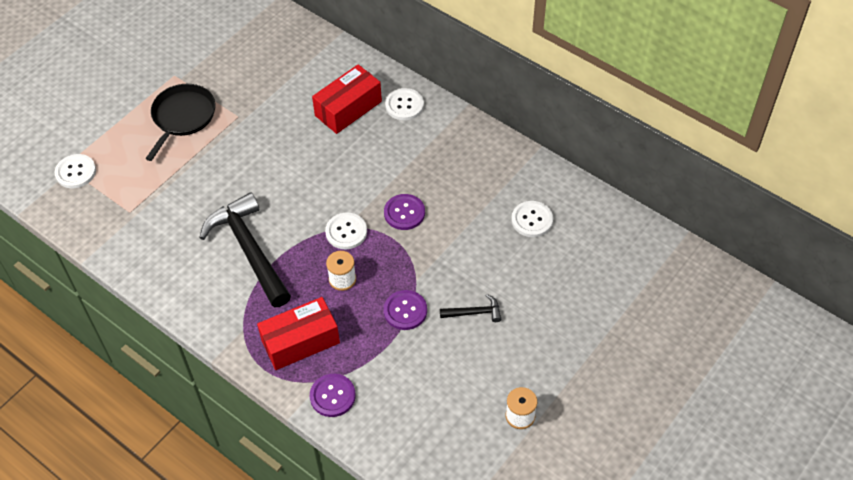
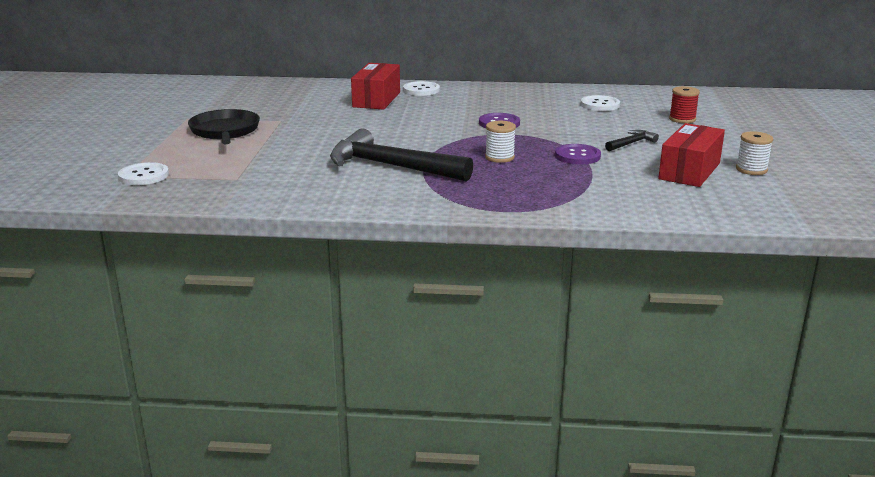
camera: 35 degrees left, 30 degrees down
(300, 341) = (515, 190): red box -> red box (689, 171)
(332, 396) = (591, 204): purple button -> none
(346, 232) = (465, 140): white button -> none
(573, 290) = (682, 119): none -> red spool

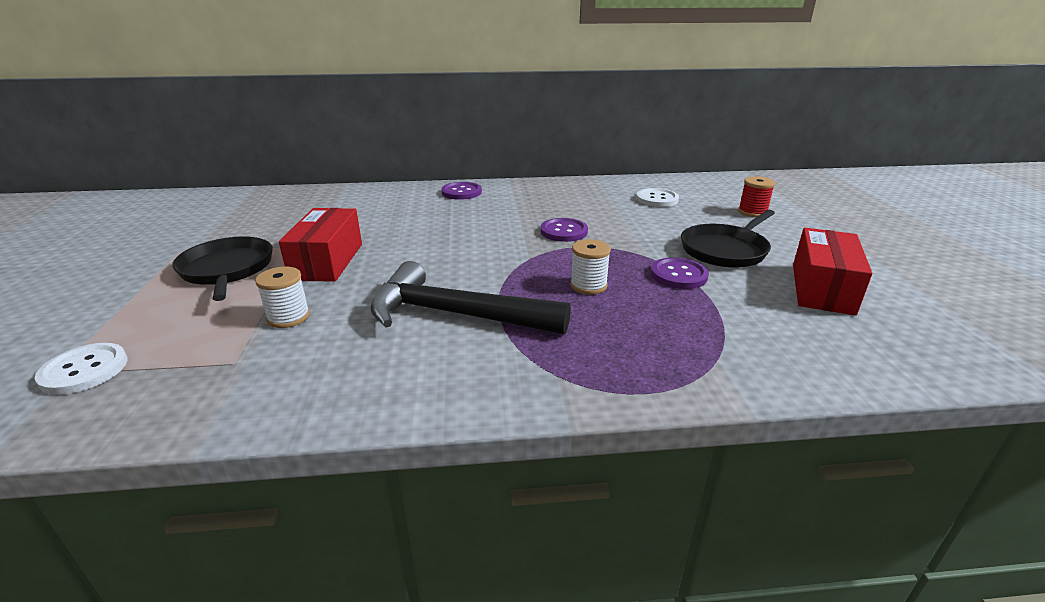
camera: 10 degrees left, 5 degrees up
(376, 99) = (415, 208): red box -> red box (327, 261)
(421, 90) = (461, 192): white button -> purple button
(631, 143) = (725, 250): black hammer -> black pan
(751, 169) = (886, 280): white spool -> white spool (288, 317)

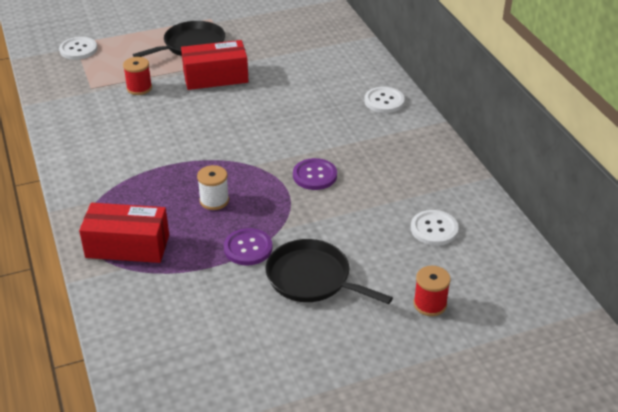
camera: 75 degrees right, 10 degrees up
(288, 317) = (139, 88): white spool -> red spool
(455, 315) = (156, 148): black hammer -> none
(461, 192) = (384, 101): purple button -> white button
(822, 288) = (248, 336): red box -> red box (127, 246)

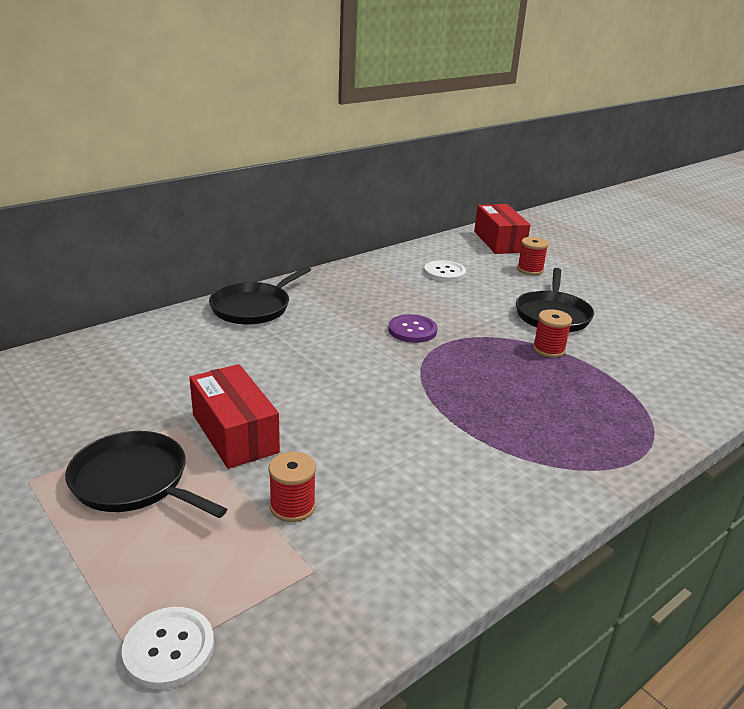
camera: 110 degrees left, 10 degrees down
(127, 246) = (619, 421): red box -> red box (499, 242)
(214, 200) = (499, 381): white spool -> none
(248, 248) = (548, 349): purple button -> red spool
(384, 101) = (253, 307): white button -> black pan

